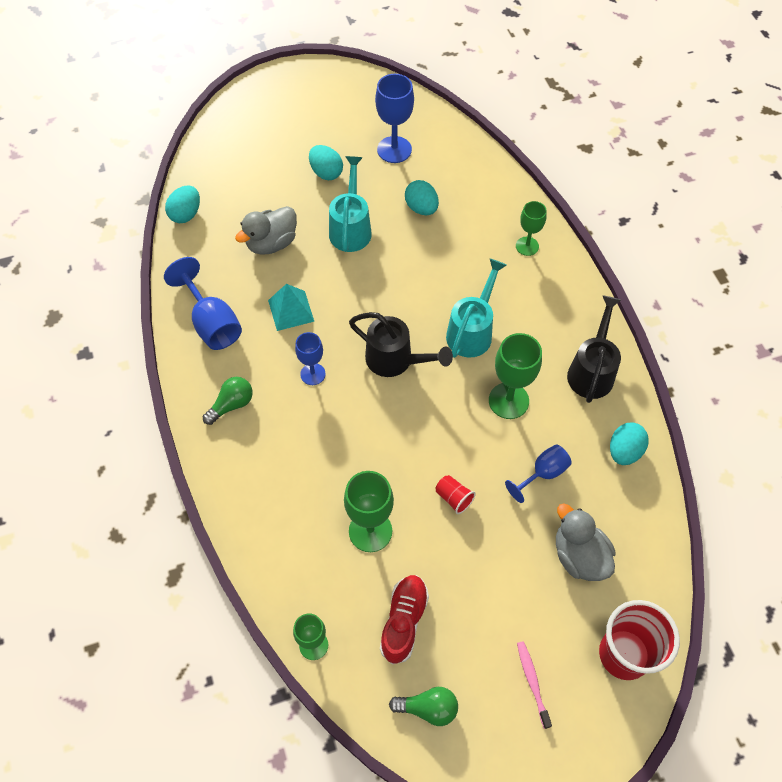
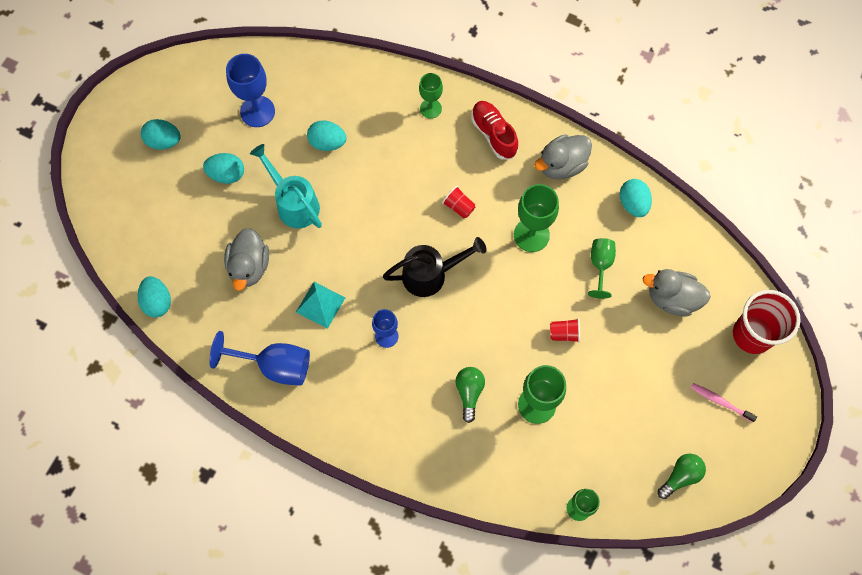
camera: 45 degrees left, 10 degrees up
(232, 405) = (356, 409): green light bulb -> green light bulb (469, 392)
(308, 119) = (163, 141): none -> turquoise egg
(404, 621) = (615, 440): red shoe -> red shoe (493, 134)
(472, 331) = (459, 206): turquoise watering can -> red cup
(543, 473) = (600, 265): blue goblet -> green goblet
(592, 371) = (561, 165): black watering can -> grey duck

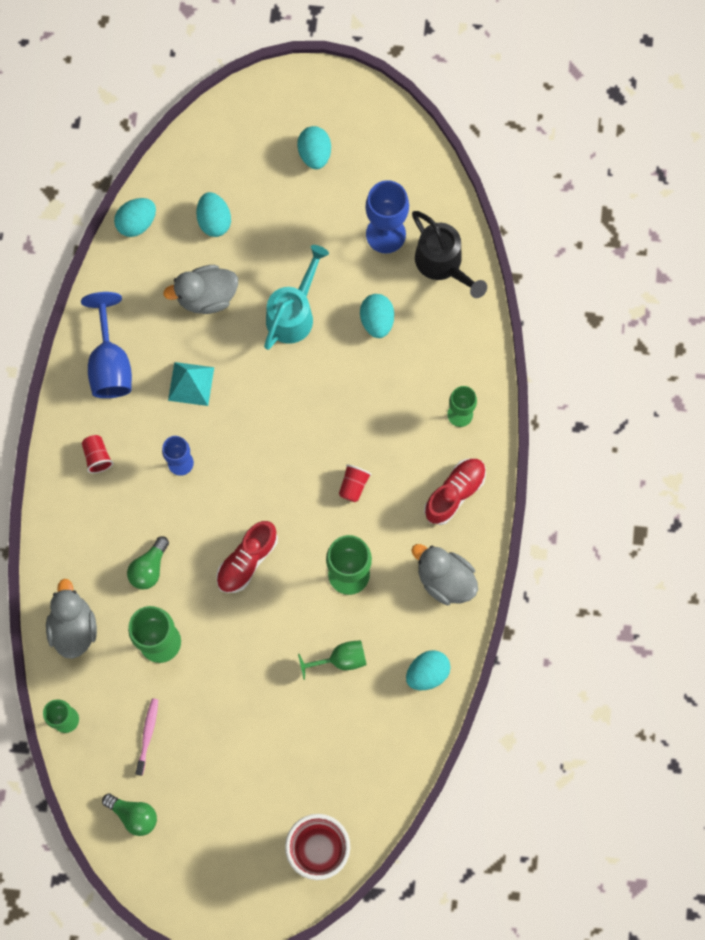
camera: 70 degrees right, 5 degrees up
(227, 174) = (301, 233): turquoise egg -> turquoise egg (214, 221)
(430, 274) = (264, 483): black watering can -> black watering can (443, 264)
(469, 392) = (149, 568): green light bulb -> green light bulb turned 135 degrees clockwise
(492, 310) = (247, 560): none -> red shoe
(564, 333) = (248, 645): red cup -> red cup (97, 457)
(672, 298) = (329, 749): grey duck -> grey duck (73, 627)
(720, 402) = (229, 835): pink toothbrush -> pink toothbrush (147, 735)

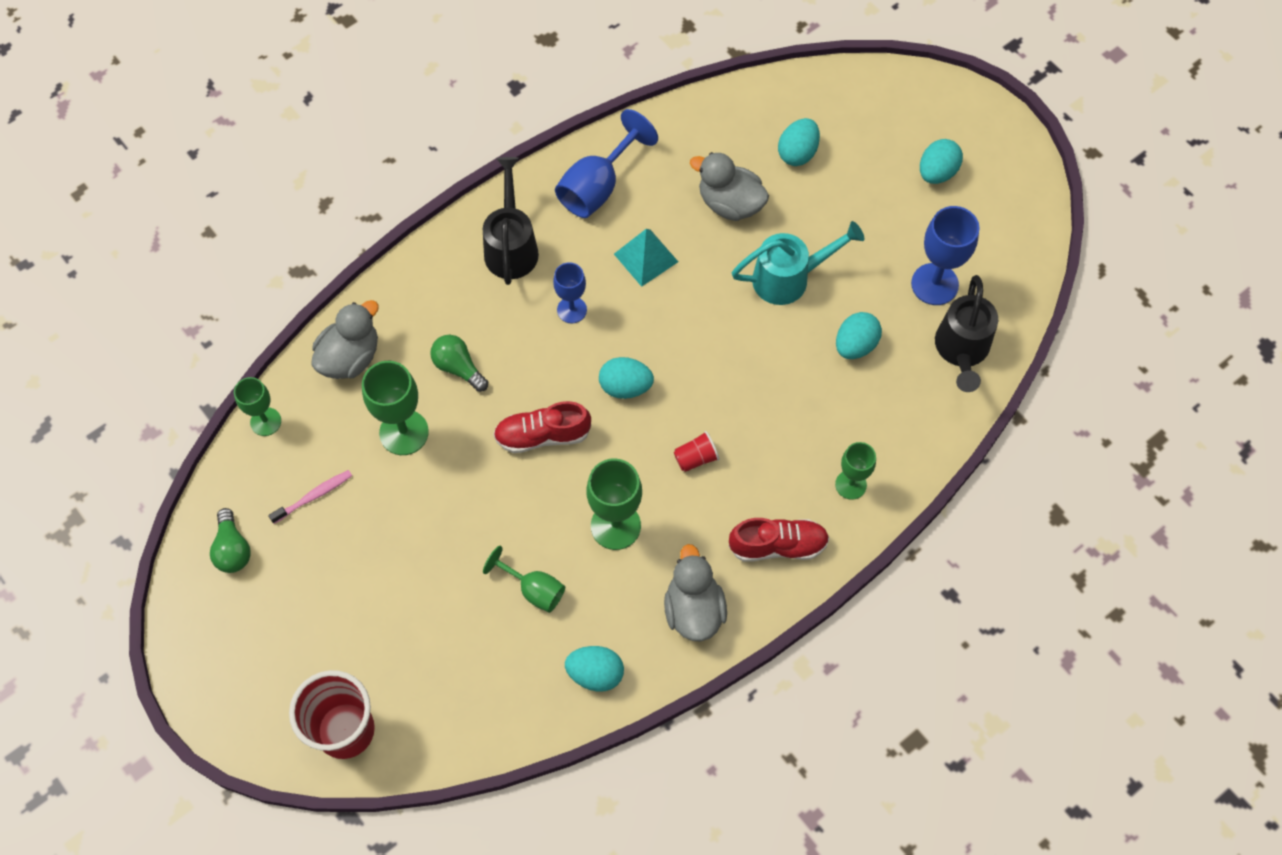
camera: 45 degrees right, 10 degrees down
(97, 457) = (511, 246): red cup -> black watering can
(137, 223) = (732, 102): turquoise egg -> turquoise egg (625, 386)
(149, 568) = (458, 367): green light bulb -> green light bulb turned 60 degrees clockwise

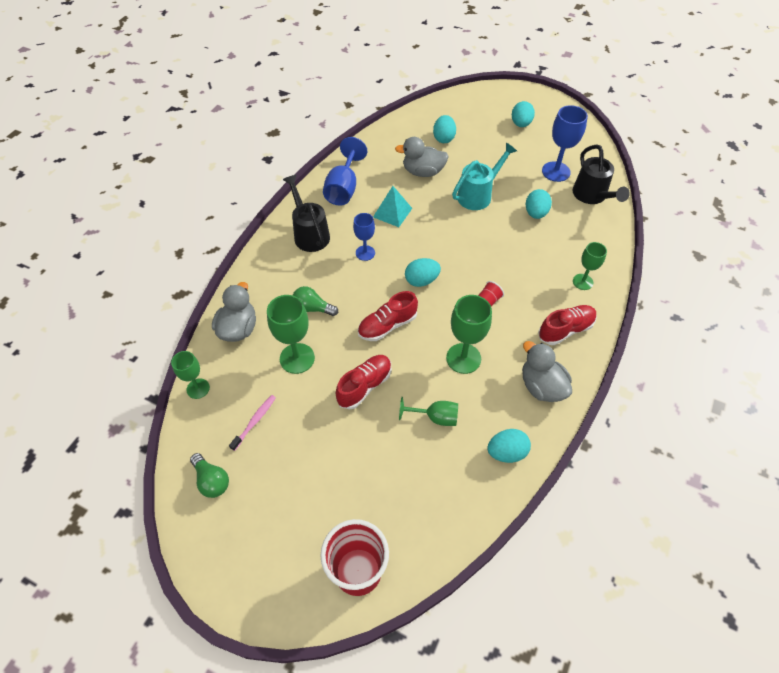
camera: 25 degrees left, 10 degrees down
(469, 508) = (364, 386): none -> red shoe

